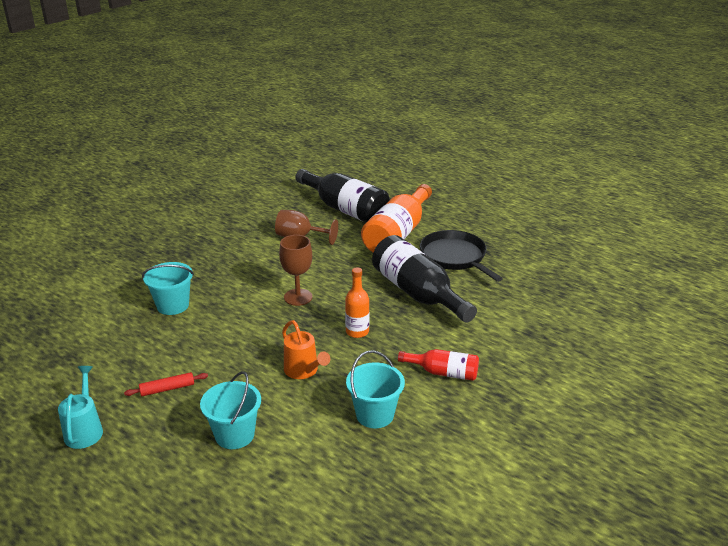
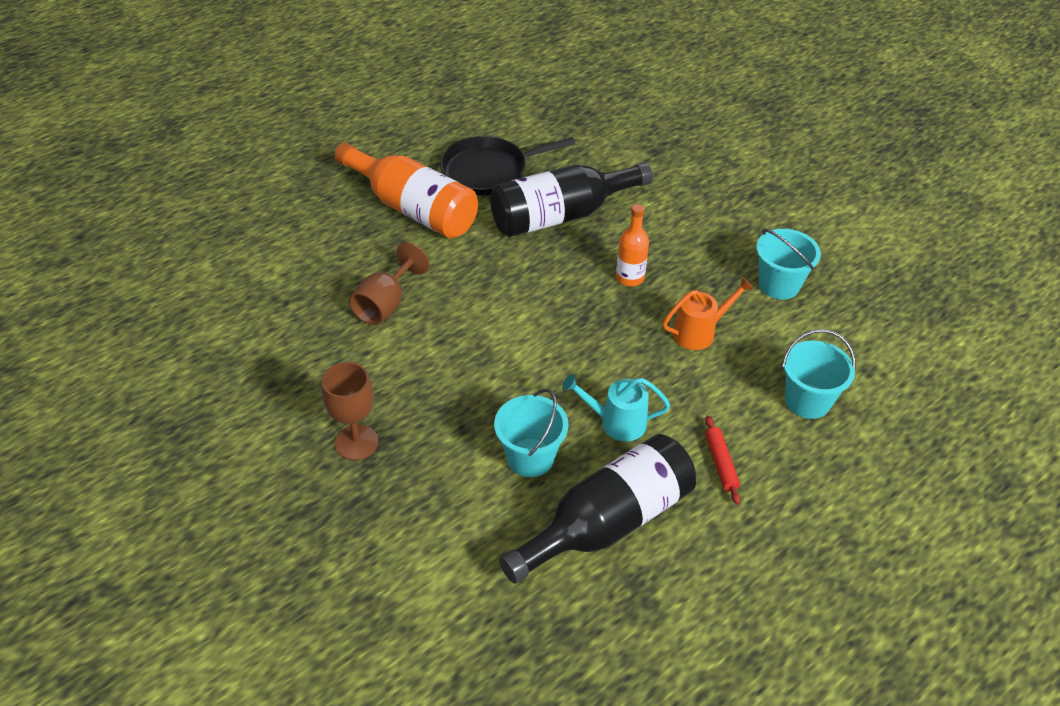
camera: 80 degrees left, 15 degrees up
(84, 429) = (794, 549): turquoise watering can -> turquoise watering can (616, 422)
(298, 297) = (542, 322): brown goblet -> brown goblet (356, 442)
(345, 209) = (321, 248): black bottle -> black bottle (607, 523)
(443, 372) = (714, 224): red bottle -> none

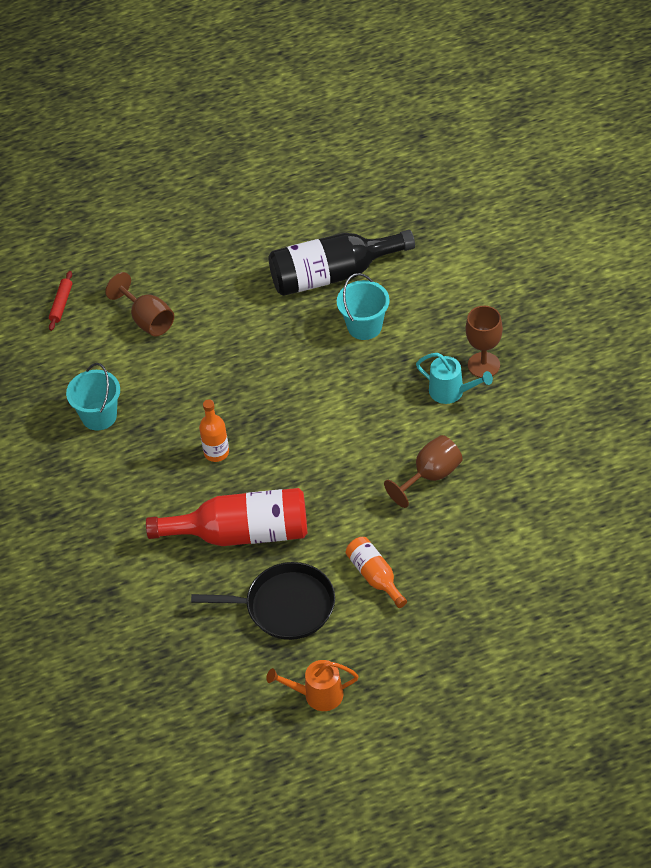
camera: 155 degrees left, 5 degrees up
(413, 208) = (375, 576): orange bottle -> orange bottle, size x0.53
(561, 215) = (241, 533): black bottle -> red bottle
(616, 422) = (293, 336): turquoise watering can -> turquoise watering can (452, 392)
(699, 332) = (190, 390): orange watering can -> orange watering can (317, 695)
(721, 463) = (236, 293): red rolling pin -> red rolling pin (61, 304)
(807, 401) = (147, 320): turquoise bucket -> brown goblet

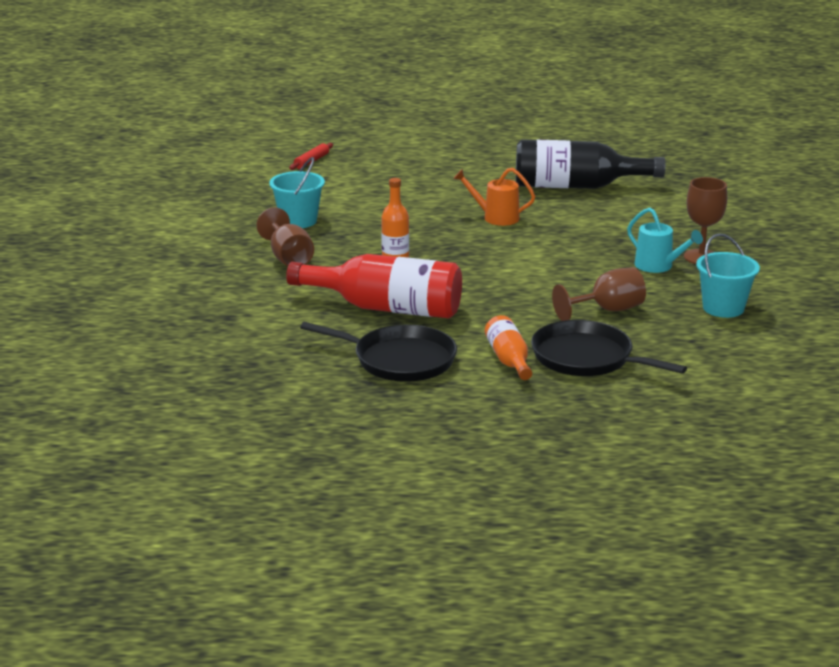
camera: 15 degrees right, 25 degrees down
(147, 320) = (383, 181): brown goblet -> brown goblet (288, 258)
(317, 695) = (393, 424): orange watering can -> orange watering can (495, 217)
(364, 326) = (590, 217): turquoise bucket -> turquoise bucket (723, 308)
(437, 553) = (587, 358): none -> black pan

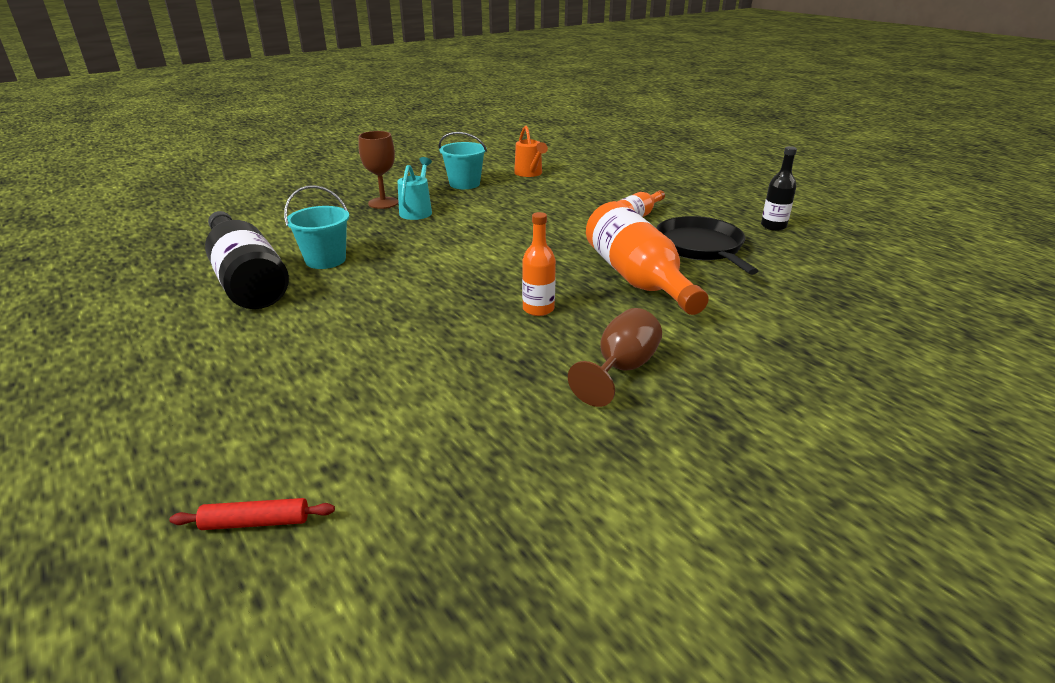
camera: 125 degrees left, 5 degrees up
(298, 221) = (515, 412): turquoise bucket -> turquoise bucket (325, 260)
(386, 308) = (637, 278): red bottle -> orange bottle
(388, 422) = (773, 226): none -> black bottle
(495, 217) = (375, 294): orange watering can -> orange watering can (530, 173)
(587, 358) = (593, 200): black pan -> none
(607, 310) = (516, 209): brown goblet -> none

